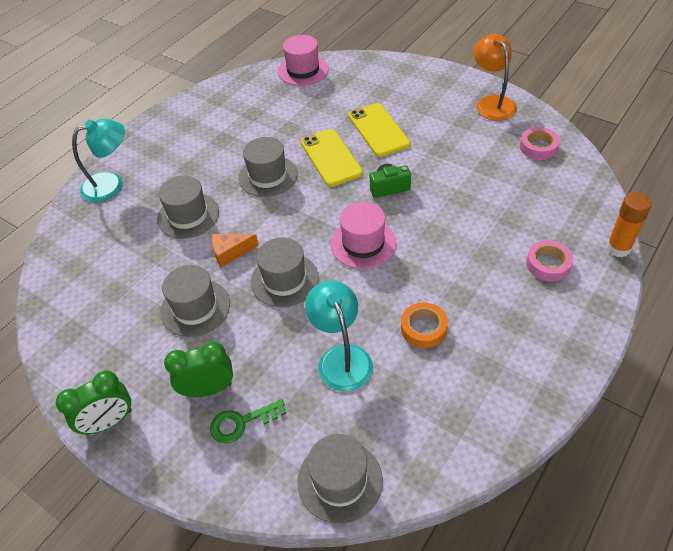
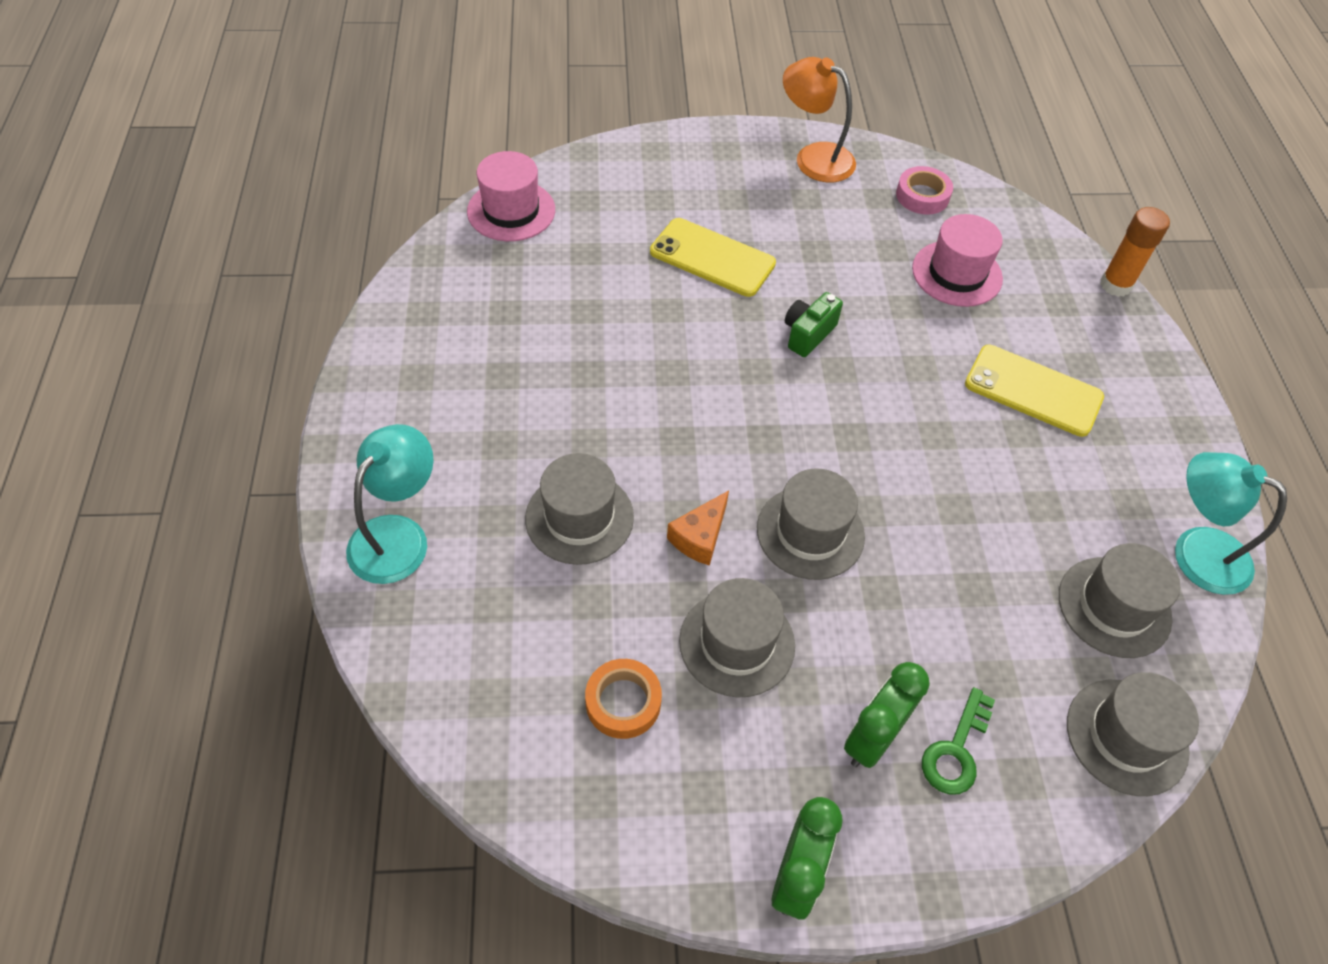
camera: 45 degrees left, 5 degrees up
(268, 176) = (632, 397): grey hat -> grey hat (1114, 607)
(331, 158) = (691, 328): yellow phone -> yellow phone (1033, 390)
(341, 357) = (979, 590): turquoise lamp -> turquoise lamp (1195, 552)
(363, 243) = (854, 427): pink hat -> pink hat (957, 273)
(423, 328) = (1027, 496): orange tape -> orange tape (623, 702)
(548, 264) = (1071, 342): pink tape -> none

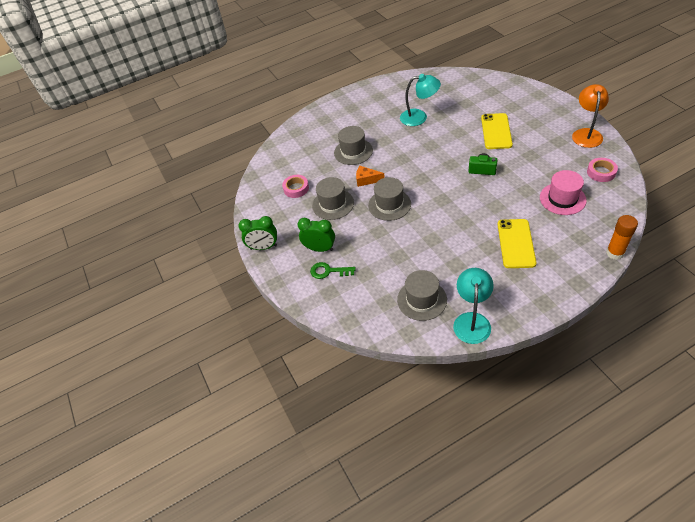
camera: 75 degrees right, 5 degrees down
(398, 535) = (319, 121): turquoise lamp -> turquoise lamp (419, 117)
(511, 211) = (468, 79): pink hat -> none
(623, 702) = (296, 188): orange tape -> pink tape
(1126, 736) = (365, 318): grey hat -> none

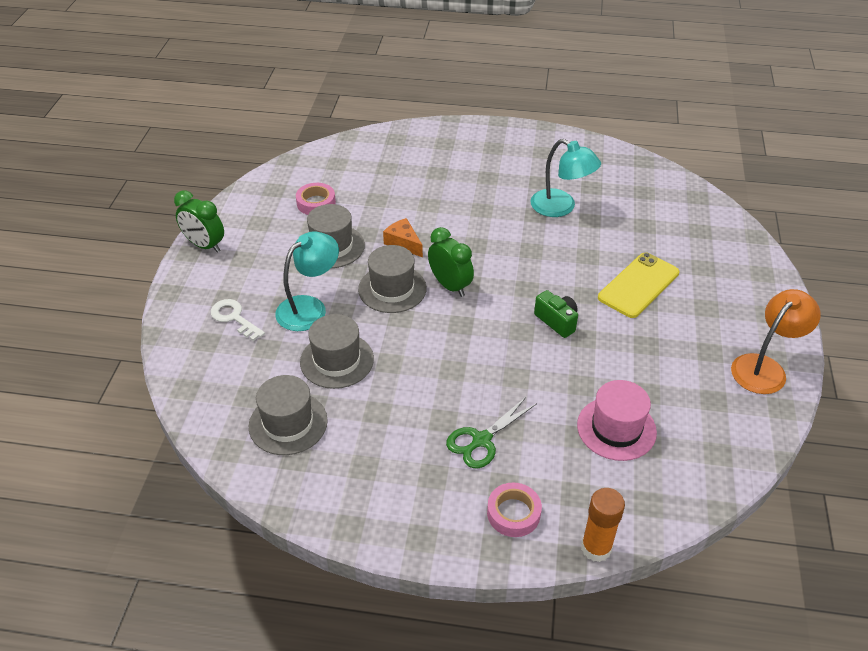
camera: 30 degrees right, 5 degrees down
(319, 248) = (256, 286): green clock -> green clock (450, 286)
(328, 271) = (234, 318): green key -> white key
(353, 151) = (430, 200): grey hat -> grey hat (337, 360)
(472, 320) = (311, 490): turquoise lamp -> turquoise lamp (309, 308)
(516, 243) = (481, 440): yellow phone -> green scissors
(601, 172) = (718, 432): pink tape -> pink tape (513, 513)

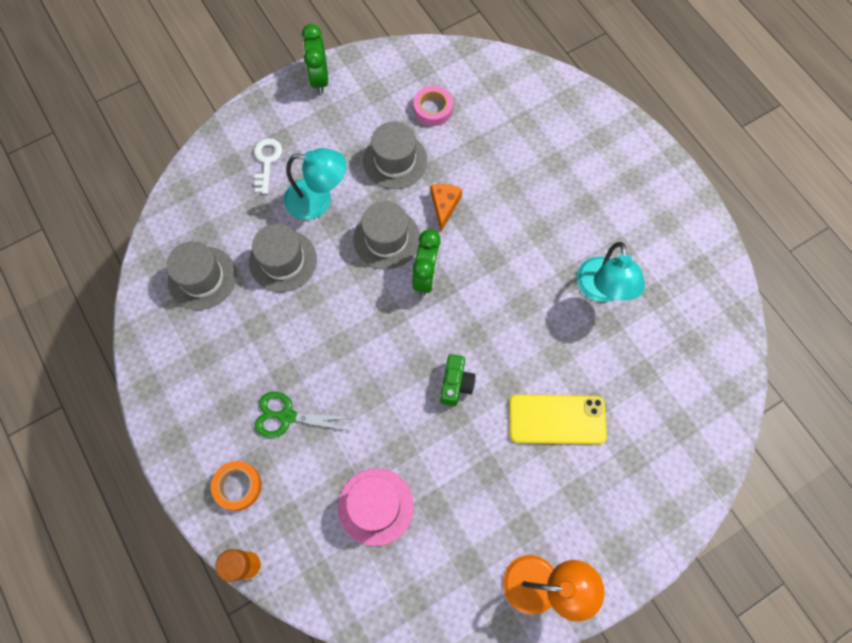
camera: 50 degrees right, 25 degrees up
(513, 513) = (238, 486): pink tape -> orange tape

